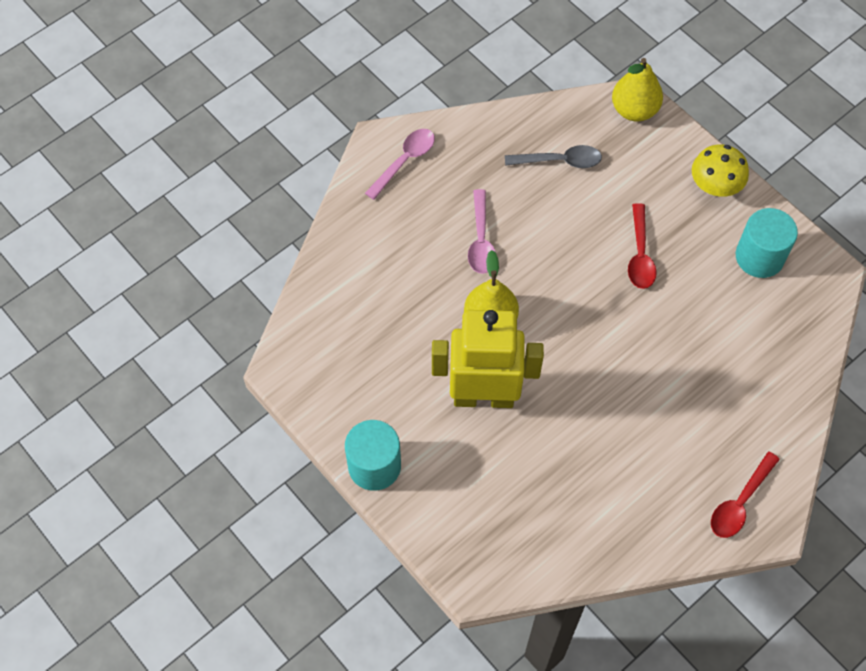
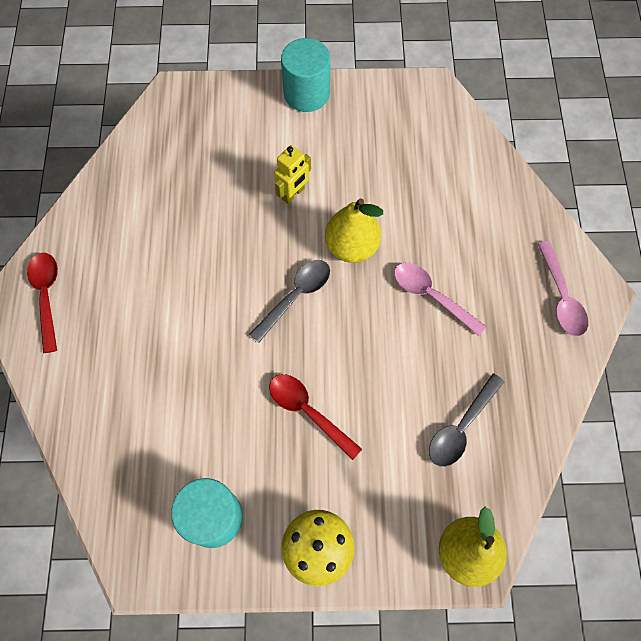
camera: 130 degrees right, 5 degrees up
(483, 397) = (293, 194): yellow robot -> yellow robot, size x0.45
(567, 326) = (295, 296): none -> grey spoon

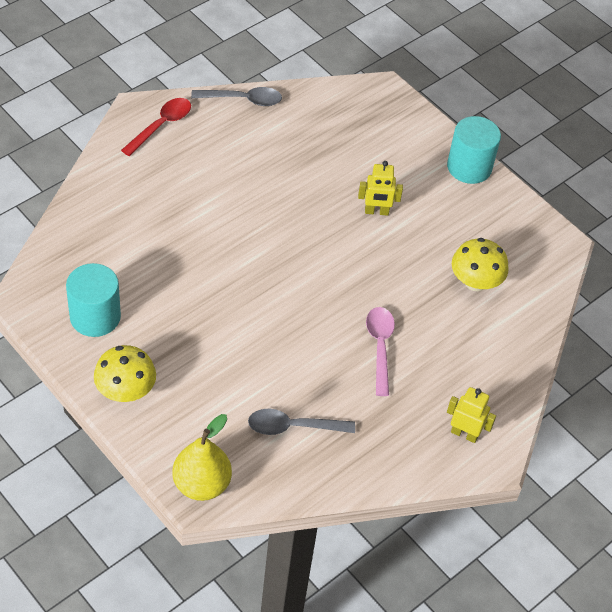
camera: 45 degrees right, 15 degrees down
(295, 296) = (297, 264): grey spoon -> grey spoon (242, 99)
(308, 412) = (217, 325): red spoon -> none
(351, 246) = (370, 273): yellow pear -> none
(422, 176) = (475, 282): none -> yellow mushroom
(561, 297) = (464, 434): pink spoon -> yellow robot

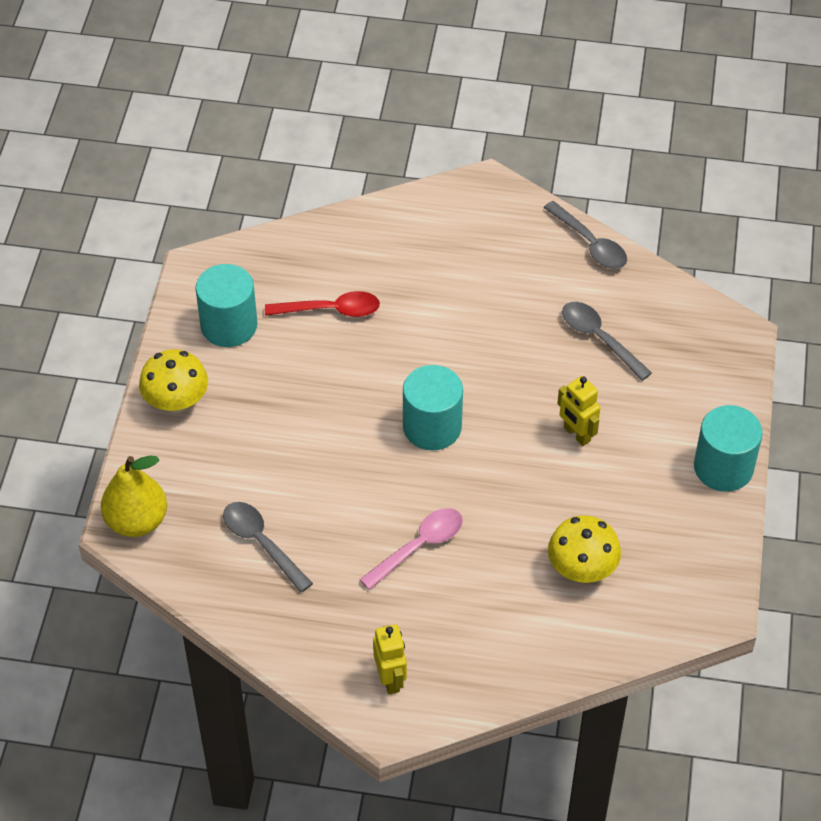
camera: 55 degrees right, 0 degrees up
(161, 126) = (486, 212): red spoon -> red spoon (330, 310)
(296, 274) = (432, 427): none -> turquoise cylinder
(318, 149) = (600, 339): none -> grey spoon

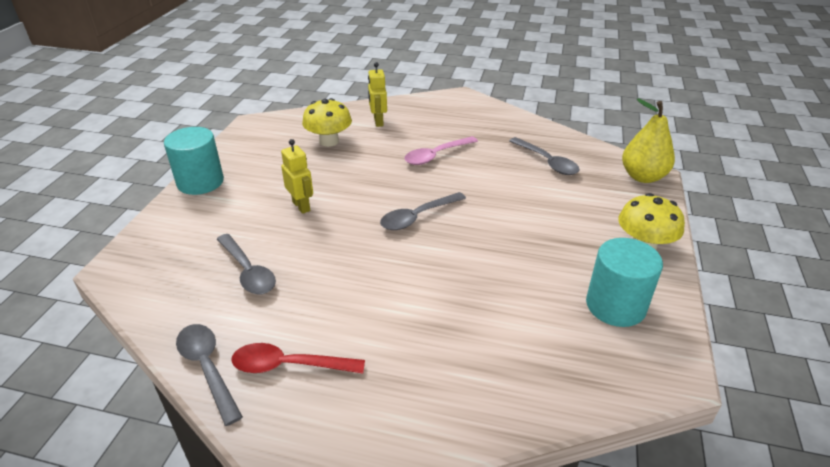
camera: 175 degrees left, 15 degrees down
(330, 310) = (511, 314): red spoon -> red spoon (289, 365)
(390, 679) = (458, 108): yellow robot -> yellow robot (378, 122)
(432, 427) = (418, 217): turquoise cylinder -> grey spoon

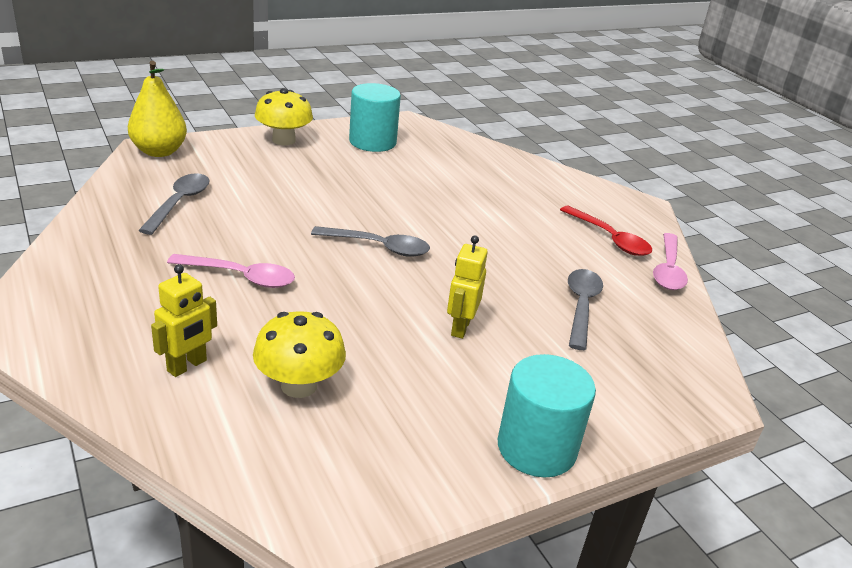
camera: 135 degrees left, 5 degrees down
(208, 368) = (668, 269): grey spoon -> pink spoon

